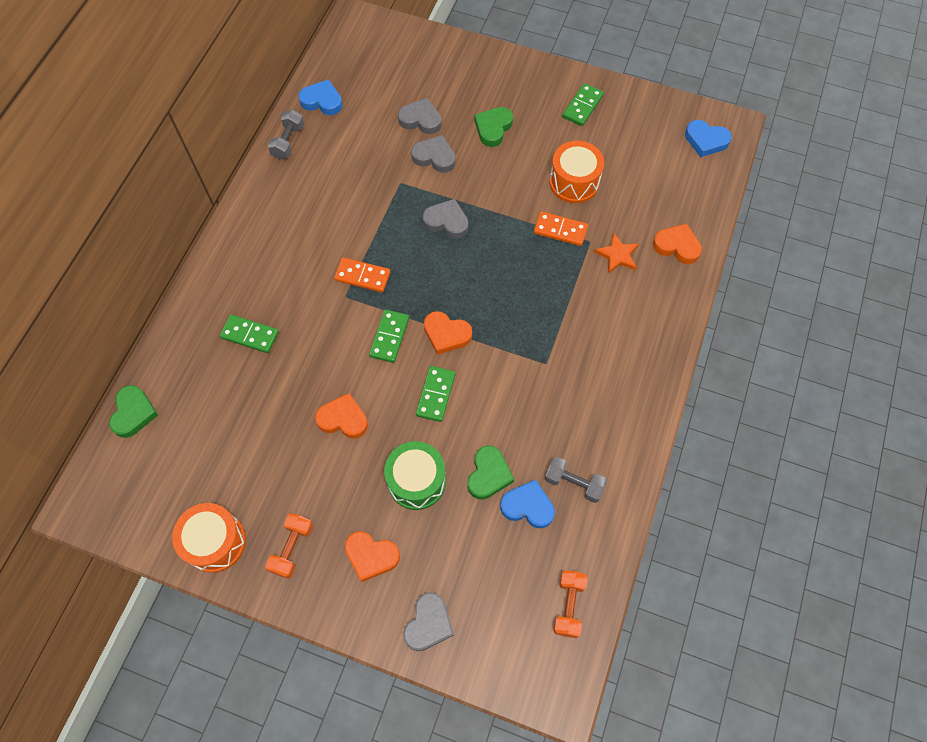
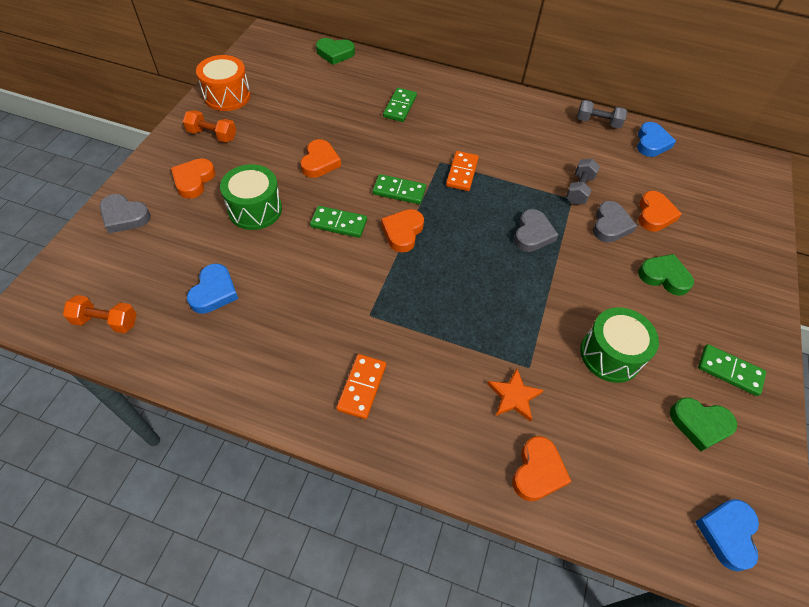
camera: 85 degrees right, 10 degrees down
(420, 119) = (654, 214): grey heart -> orange heart
(488, 475) = (252, 262): green heart -> green heart (700, 424)
(560, 230) = (539, 336): orange domino -> orange domino (361, 387)
(573, 483) = (231, 333): grey dumbbell -> grey dumbbell (579, 189)
(574, 182) = (610, 354): orange drum -> green drum

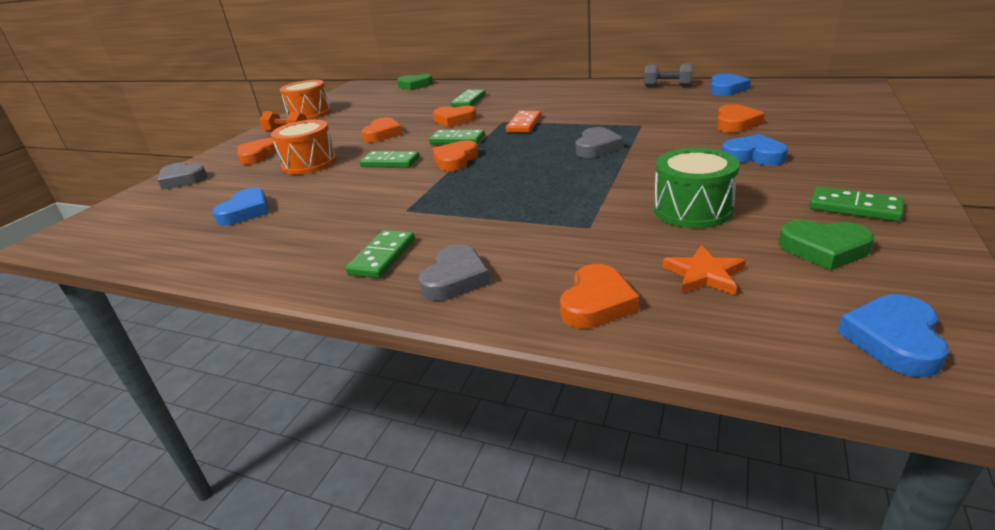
camera: 10 degrees right, 25 degrees down
(106, 321) = (126, 238): orange dumbbell -> none
(255, 209) = (309, 163): green drum -> orange drum
(361, 387) = (382, 257): orange domino -> green domino
(390, 147) = (454, 120): none -> orange heart
(514, 396) = (568, 248): orange star -> orange star (704, 274)
(579, 189) = (649, 119): grey dumbbell -> none
(610, 225) = (685, 134): grey heart -> grey heart (455, 279)
(664, 277) = (753, 156): green heart -> blue heart

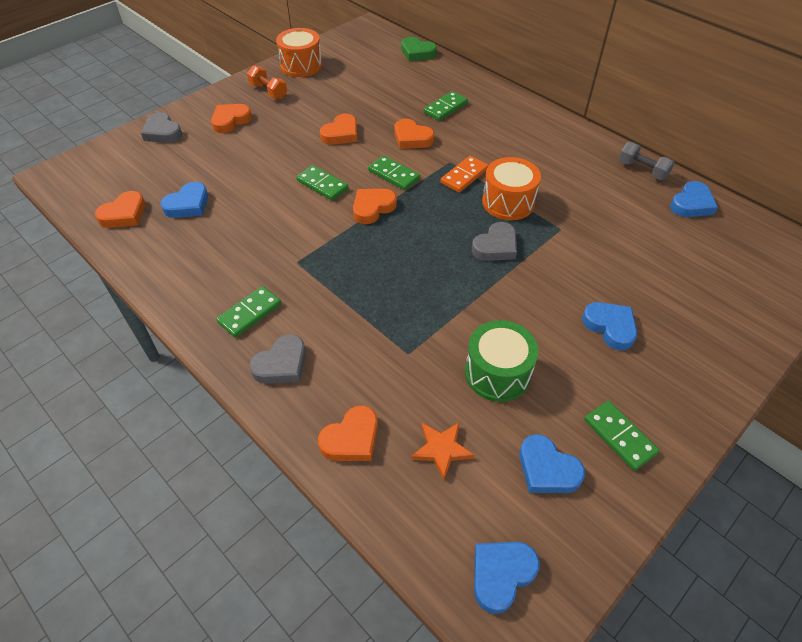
camera: 20 degrees right, 20 degrees up
(309, 163) = (262, 155): orange drum -> orange drum (508, 202)
(735, 123) = (643, 269): orange heart -> orange heart (124, 214)
(824, 249) = (547, 469): green heart -> blue heart

